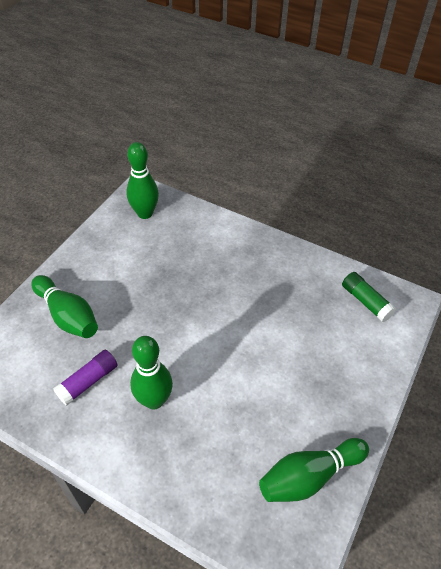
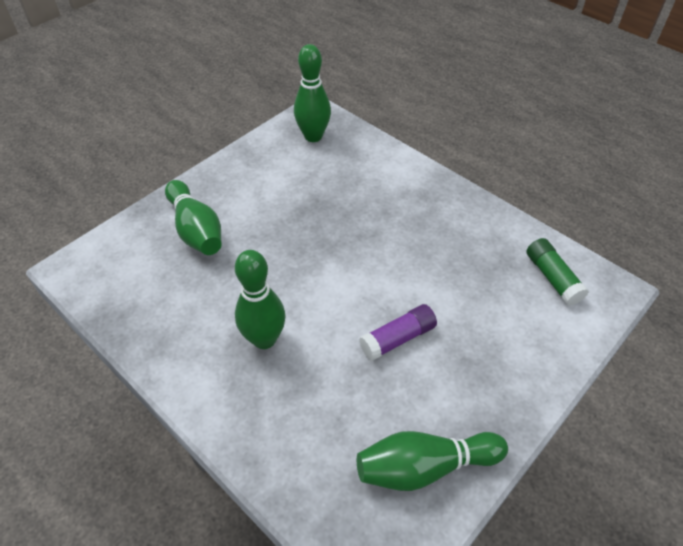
camera: 15 degrees right, 0 degrees up
(88, 382) = (197, 304): purple glue stick -> purple glue stick (397, 338)

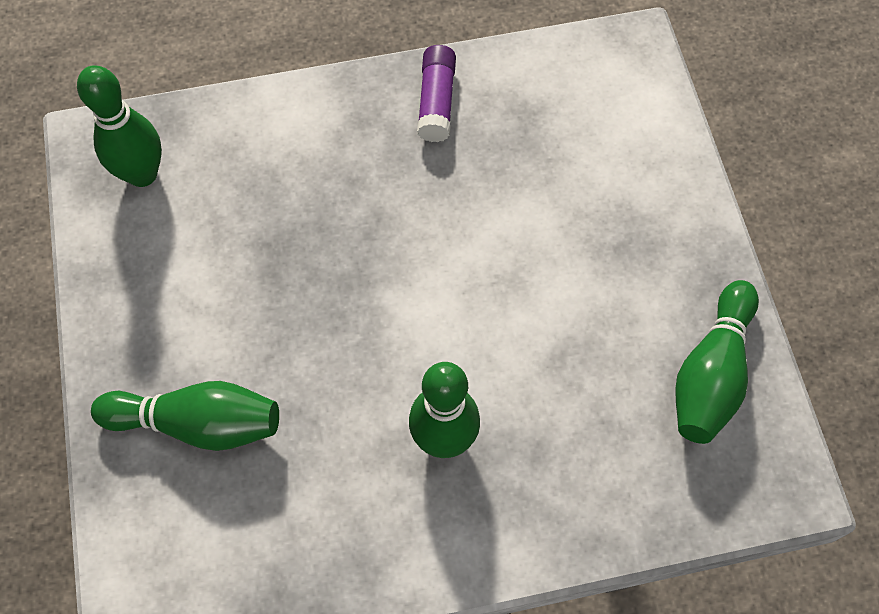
camera: 55 degrees left, 15 degrees up
(397, 338) = (546, 295): purple glue stick -> purple glue stick (436, 102)
(552, 278) = (581, 88): green glue stick -> none

